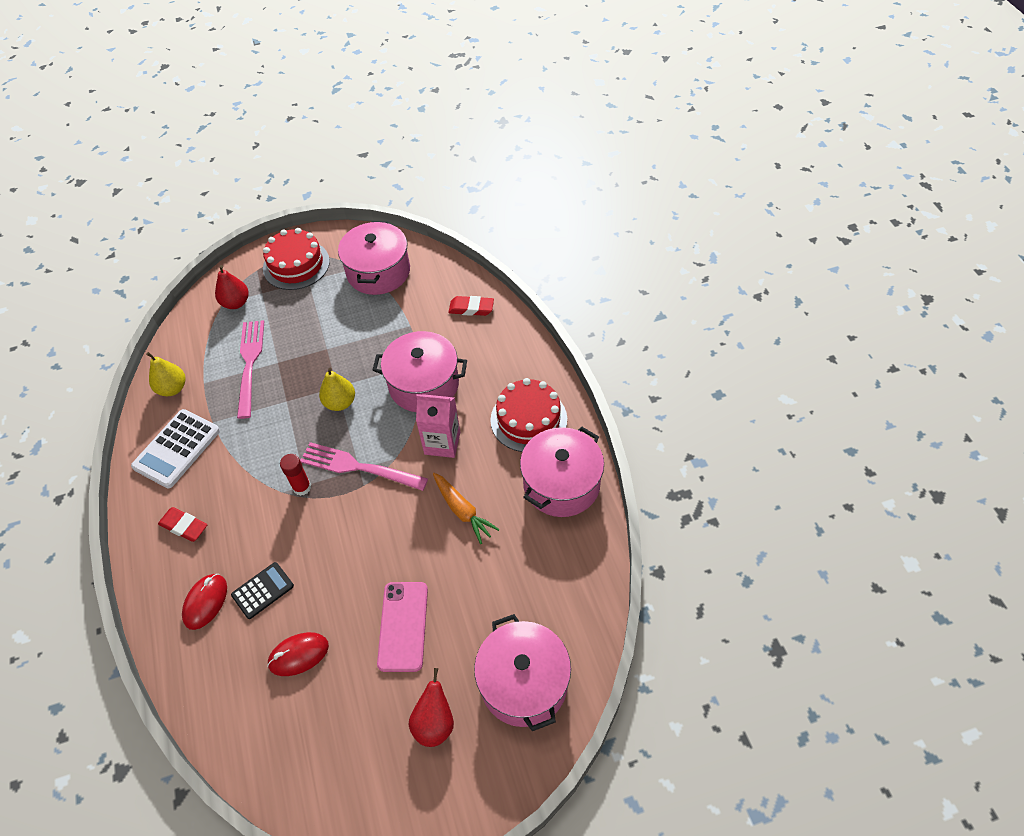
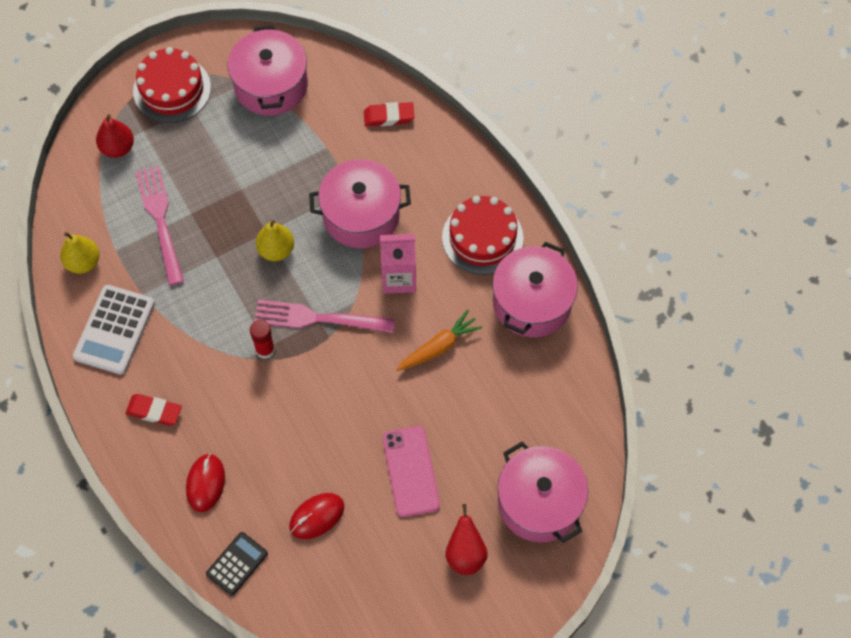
camera: 15 degrees left, 10 degrees up
(263, 590) = (260, 462): black calculator -> black calculator (237, 563)
(462, 511) = (439, 347): orange carrot -> orange carrot turned 75 degrees counterclockwise

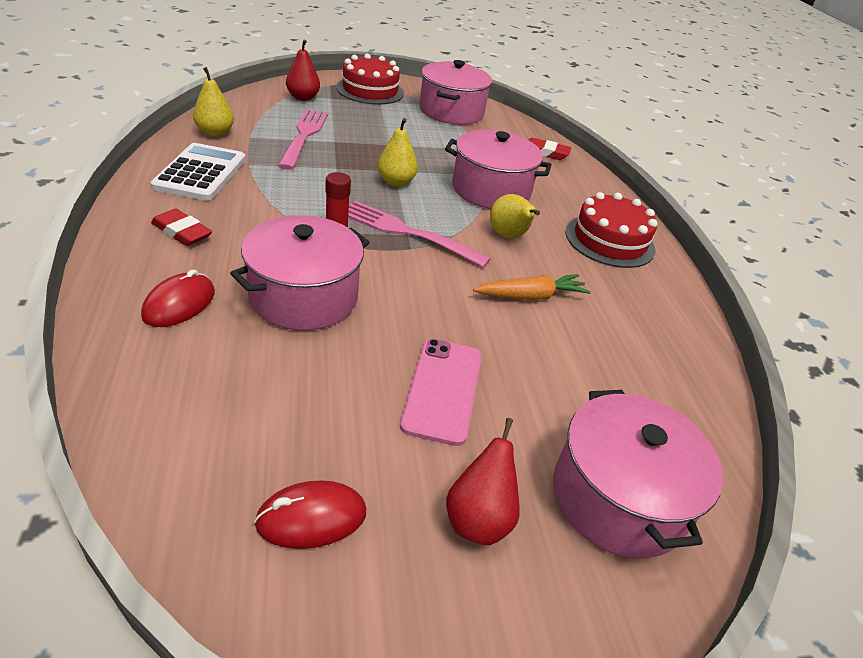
camera: 15 degrees right, 25 degrees down
(114, 330) = (200, 173): white calculator -> white calculator turned 150 degrees clockwise
(237, 563) = (142, 393): black calculator -> none
(317, 516) = (288, 387): red mouse -> red mouse (311, 518)
(398, 278) = (508, 236): pink carton -> yellow pear
(532, 302) = (653, 301): pink pot -> pink pot (304, 297)

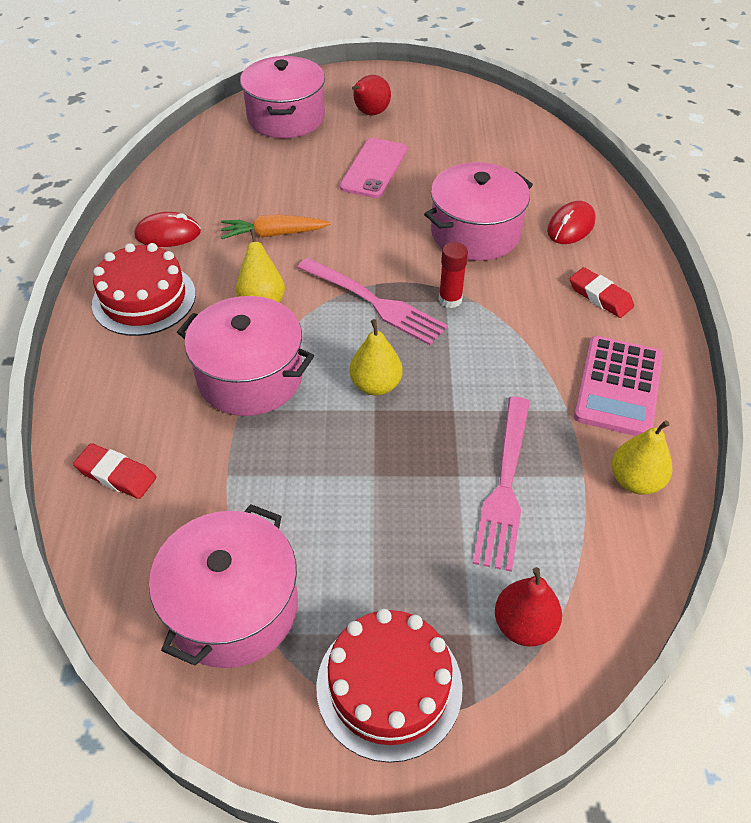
camera: 165 degrees left, 10 degrees up
(200, 173) = (618, 387): white calculator -> pink calculator
(311, 518) = (457, 117): red mouse -> red mouse (168, 234)

